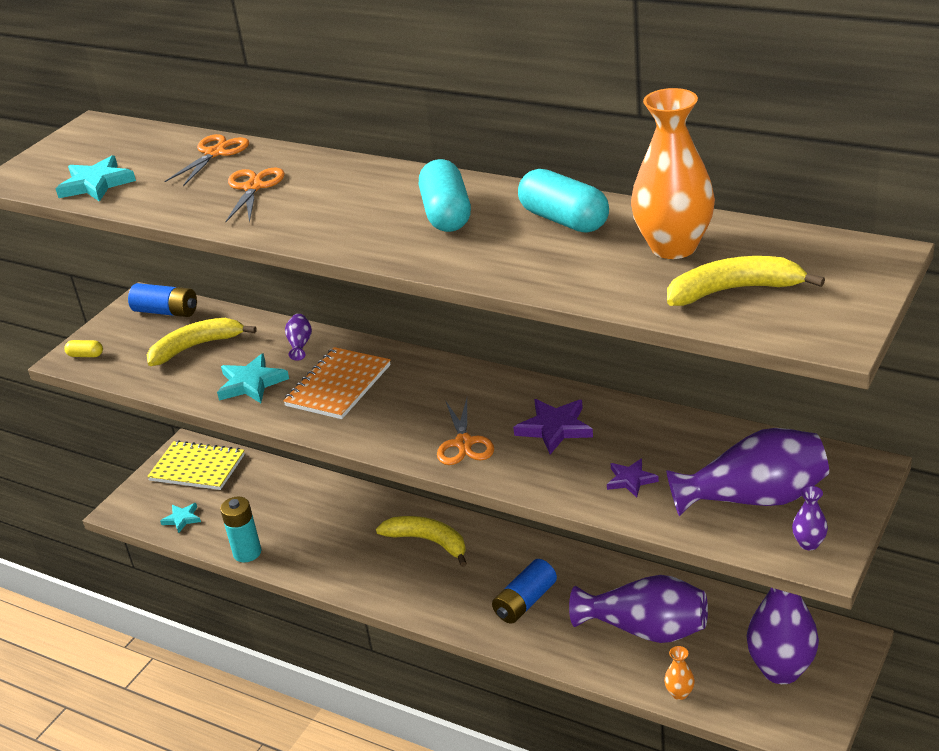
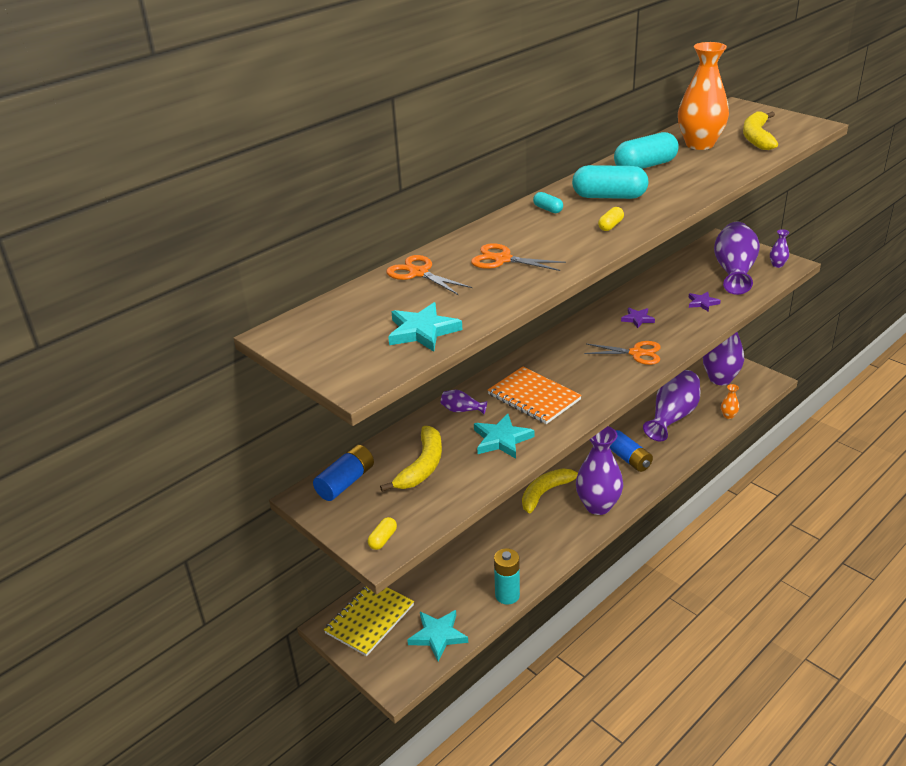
camera: 75 degrees left, 0 degrees up
(182, 519) = (438, 636): turquoise star -> turquoise star, size x1.60
(196, 346) = (422, 466): yellow banana -> yellow banana turned 150 degrees counterclockwise
(357, 231) = (610, 226): none -> yellow capsule
(394, 184) = (548, 209): none -> turquoise capsule
(418, 592) = (598, 506): none -> purple vase
(554, 428) = (637, 319): purple star -> purple star, size x0.63

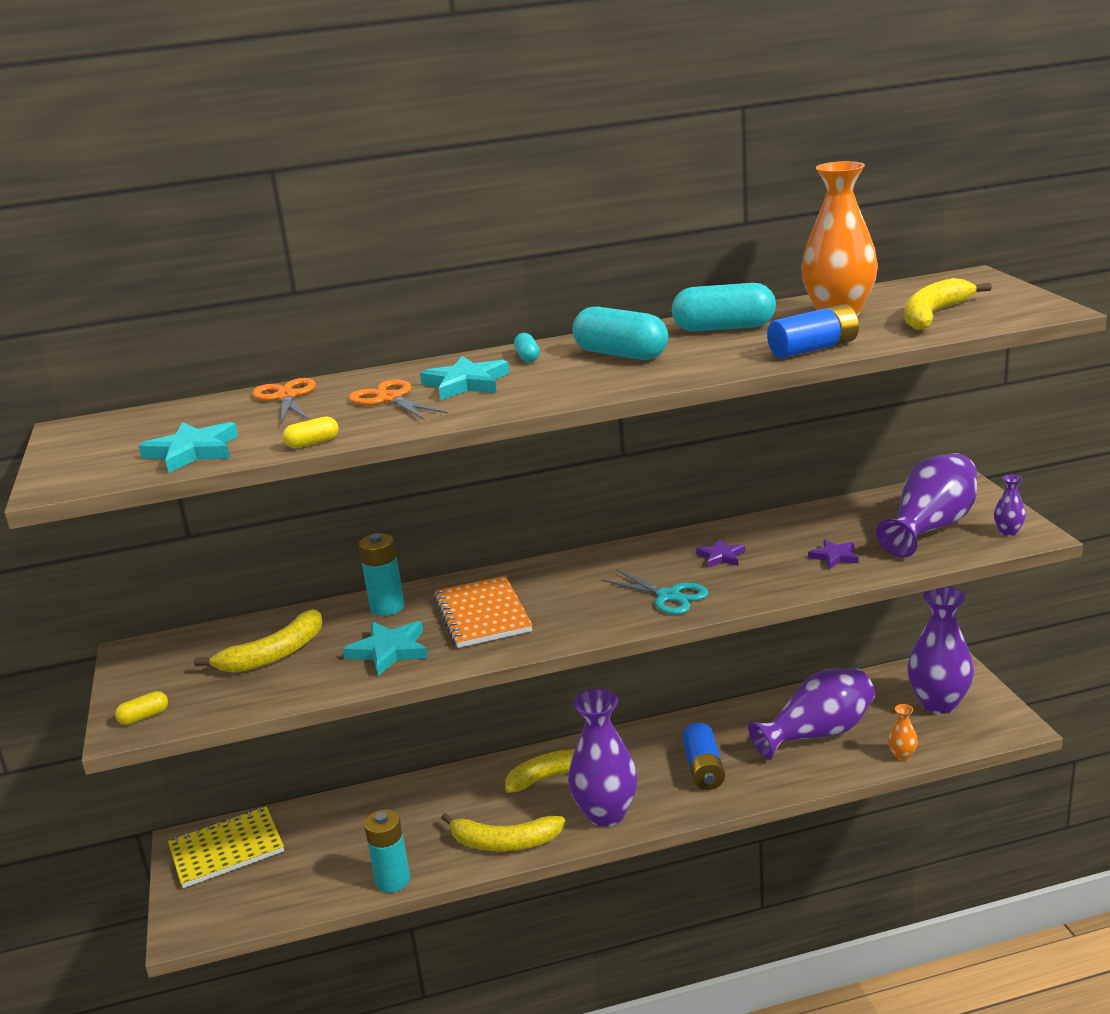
camera: 30 degrees right, 10 degrees down
(346, 482) = (183, 648): blue battery -> blue battery (813, 349)
(438, 636) = (274, 896): turquoise star -> turquoise star (466, 383)
(462, 410) = (387, 607): purple vase -> turquoise battery
(553, 545) = (504, 842): none -> yellow banana
(610, 226) = (567, 385): yellow capsule -> yellow capsule (312, 443)
(636, 353) = (669, 596): orange scissors -> turquoise scissors

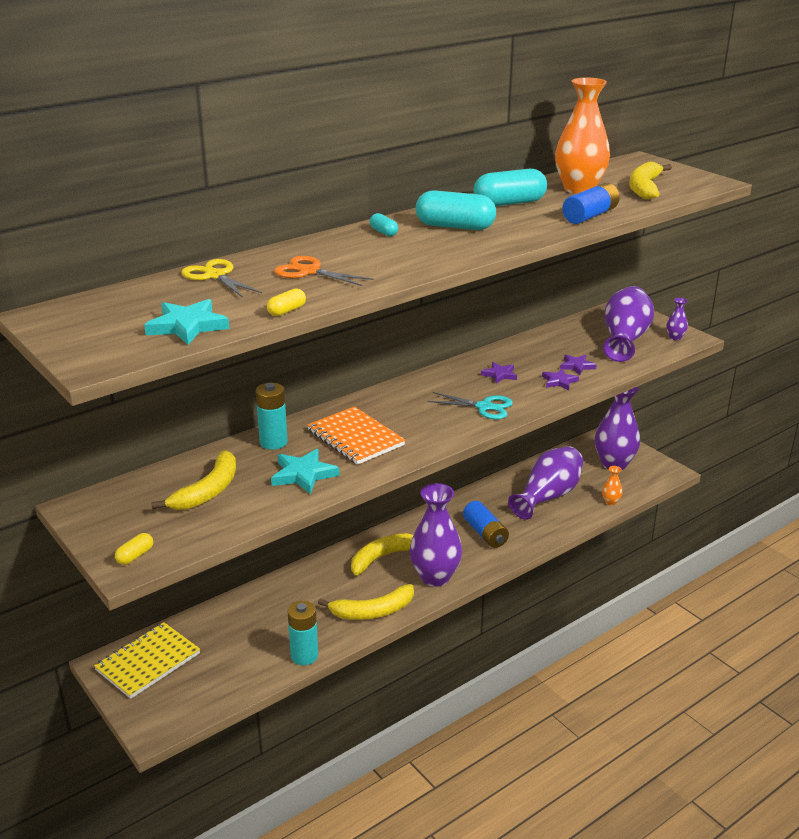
camera: 25 degrees left, 5 degrees up
(286, 397) = (215, 276): orange scissors -> yellow scissors
(466, 383) = (358, 255): turquoise star -> none
(794, 574) = (559, 381): none -> purple star

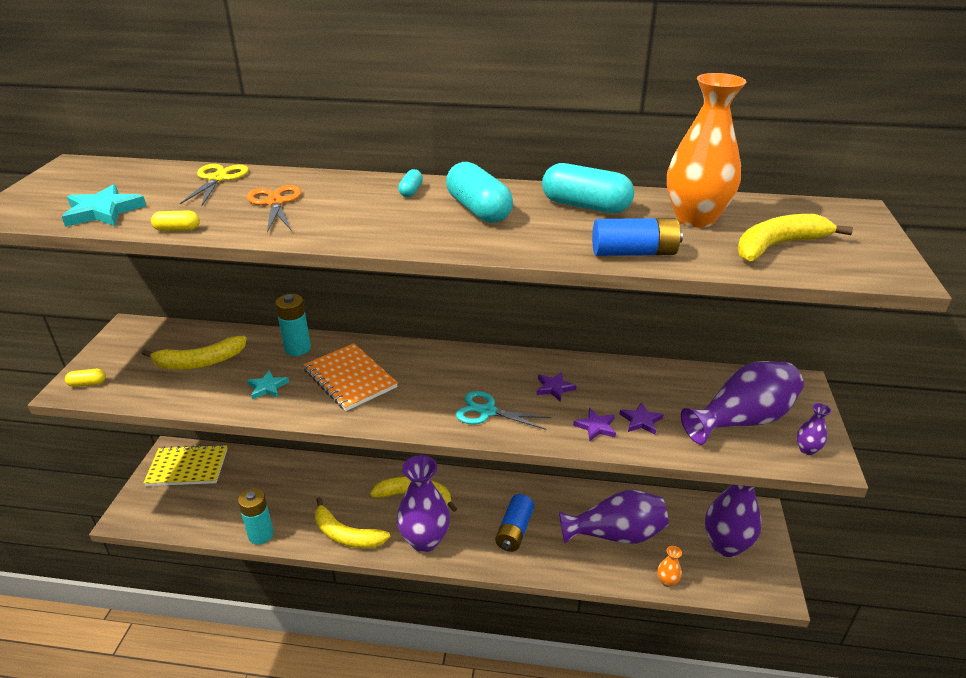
camera: 45 degrees right, 5 degrees up
(303, 474) = (267, 387): turquoise star -> turquoise star, size x0.63
(355, 438) = (350, 378): orange notebook -> orange notebook turned 45 degrees counterclockwise
(484, 407) = (487, 412): turquoise scissors -> turquoise scissors turned 135 degrees clockwise

